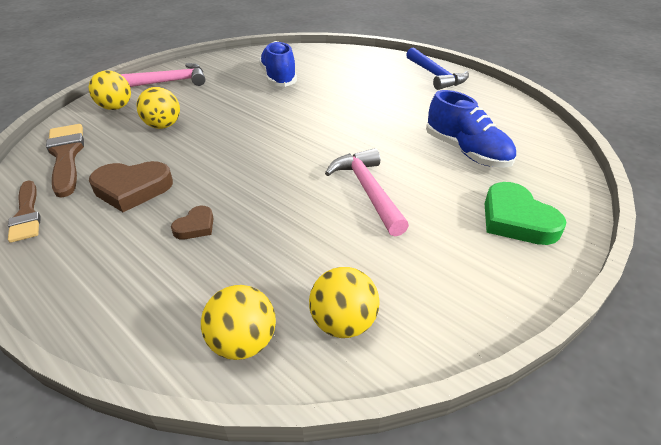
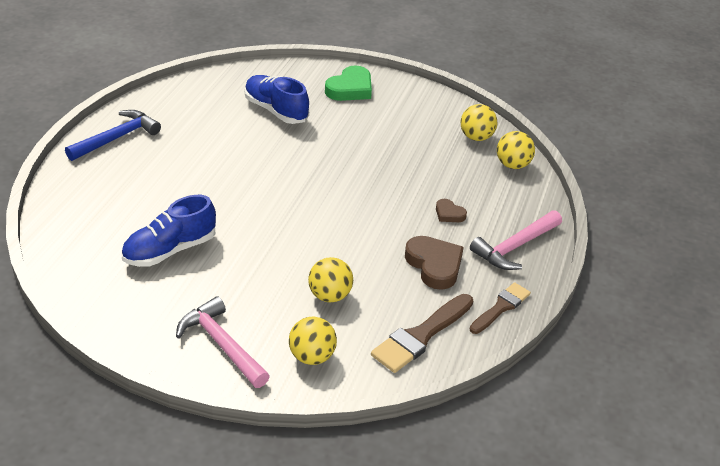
camera: 115 degrees left, 0 degrees up
(195, 226) = (449, 214): brown heart -> brown heart turned 150 degrees counterclockwise
(368, 191) = (358, 148): pink hammer -> pink hammer (515, 247)
(466, 152) = (276, 110): blue shoe -> blue shoe turned 75 degrees counterclockwise

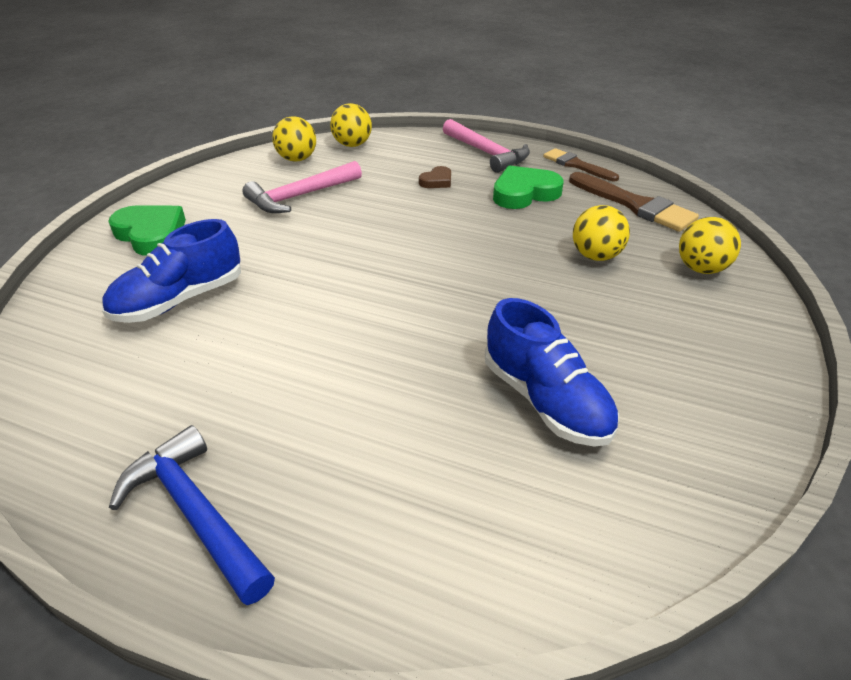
camera: 85 degrees left, 0 degrees up
(222, 344) = (720, 337): pink hammer -> pink hammer (300, 196)
(434, 265) = (524, 193): brown heart -> green heart

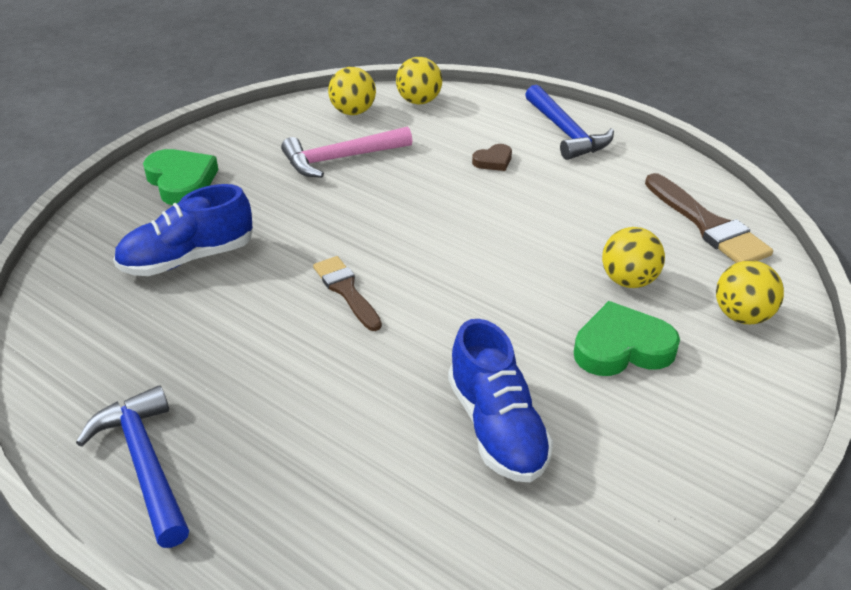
camera: 15 degrees right, 0 degrees up
(486, 153) = (565, 132): pink hammer -> blue hammer
(524, 193) = (585, 190): green heart -> green heart (622, 347)
(576, 165) = (664, 163): brown brush -> brown brush (346, 291)

